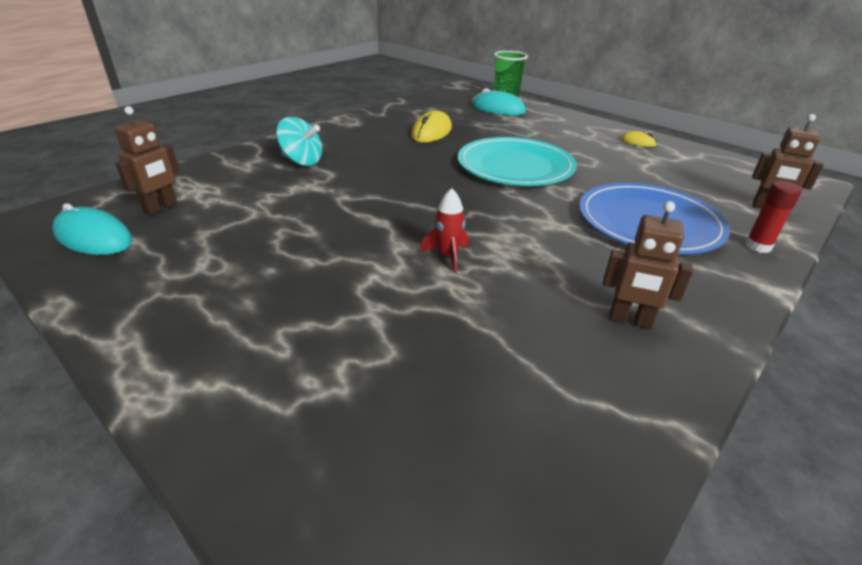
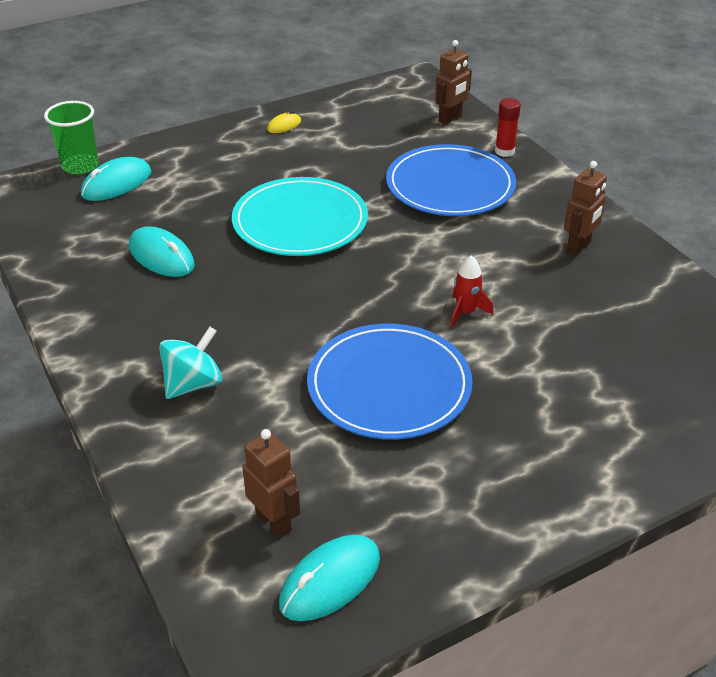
camera: 70 degrees left, 5 degrees up
(323, 231) = (389, 385): none -> blue plate
(431, 132) = (161, 256): yellow mouse -> turquoise mouse

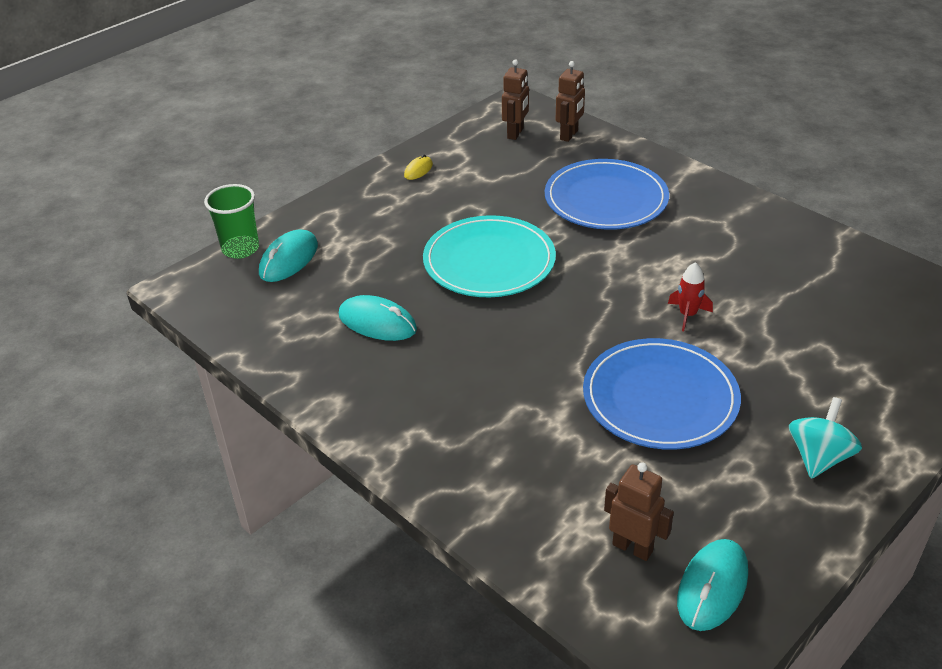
camera: 15 degrees left, 0 degrees up
(193, 384) = (482, 438): turquoise spinning top -> turquoise spinning top (818, 457)
(504, 151) = (635, 157): red glue stick -> none
(579, 247) = (749, 234): brown robot -> brown robot (515, 133)

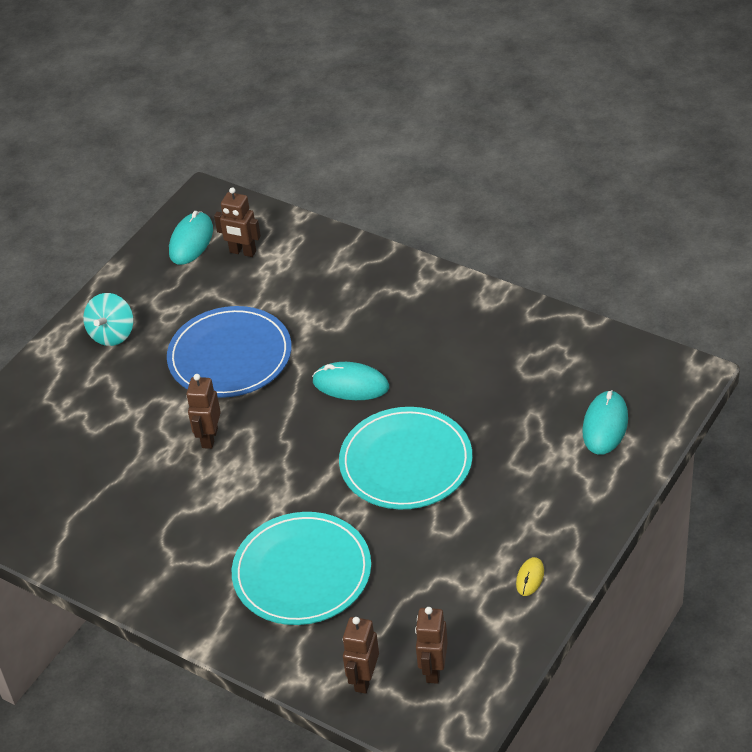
camera: 170 degrees right, 5 degrees up
(240, 249) = (662, 428): green cup -> none
(377, 322) = (485, 376): turquoise mouse -> turquoise mouse (351, 385)
(606, 199) = (302, 572): blue plate -> turquoise plate
(687, 315) = (209, 438): red rocket -> brown robot

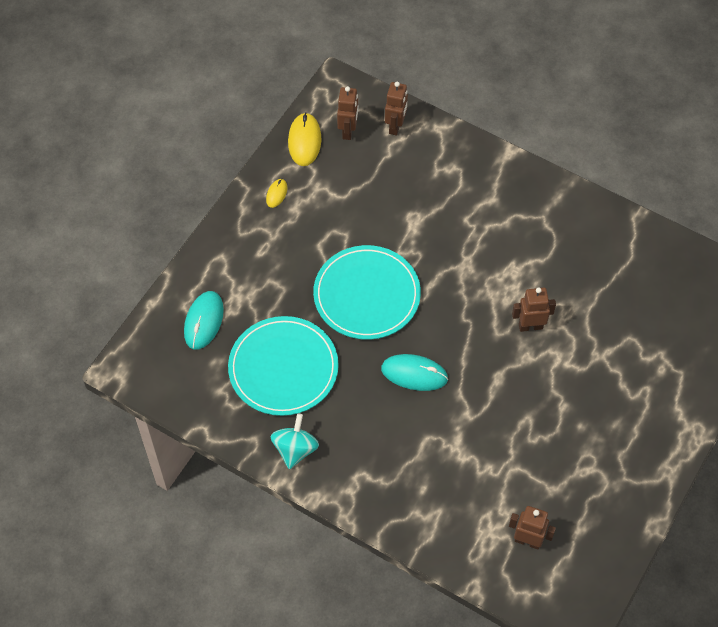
camera: 175 degrees right, 15 degrees up
(112, 334) = (637, 443): turquoise spinning top -> turquoise spinning top (295, 449)
(191, 241) = (582, 560): turquoise mouse -> none
(209, 438) = (530, 326): brown robot -> brown robot turned 105 degrees counterclockwise
(230, 356) = (524, 411): blue plate -> none
(302, 572) = (444, 205): turquoise plate -> turquoise plate (283, 368)
(496, 652) = (304, 141): none -> yellow mouse

